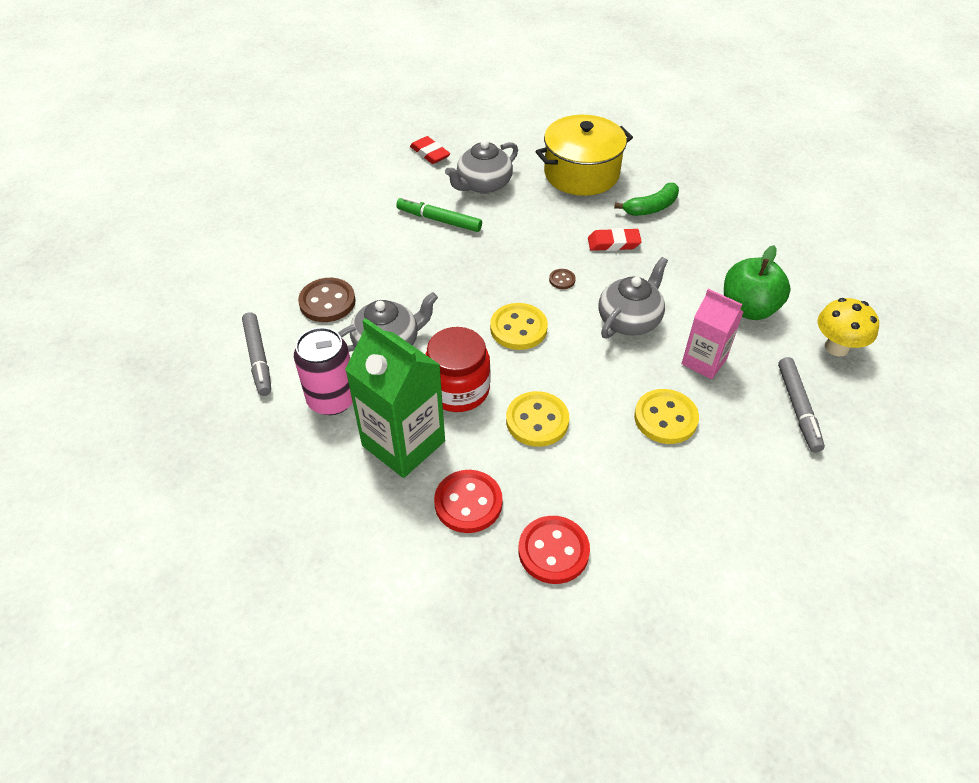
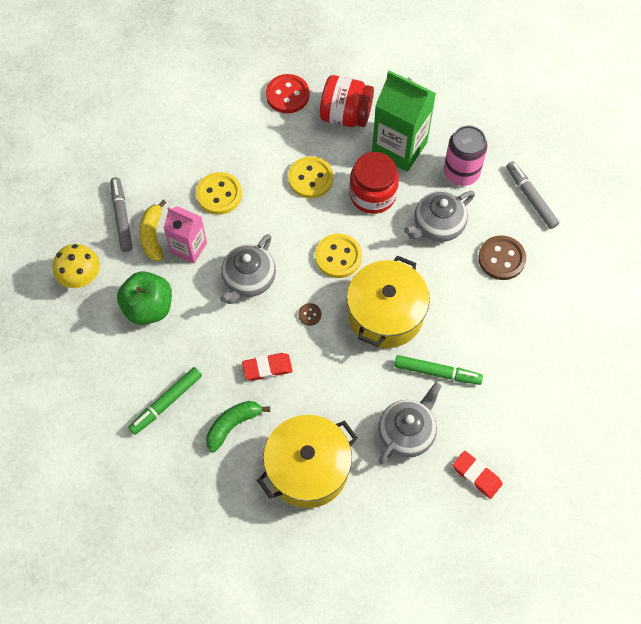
camera: 170 degrees right, 15 degrees up
(468, 503) = (345, 115): red button -> red jar
(477, 270) = (385, 314): none -> yellow pot
(719, 230) = (167, 402): none -> green marker
(752, 381) = (153, 236): none -> yellow banana

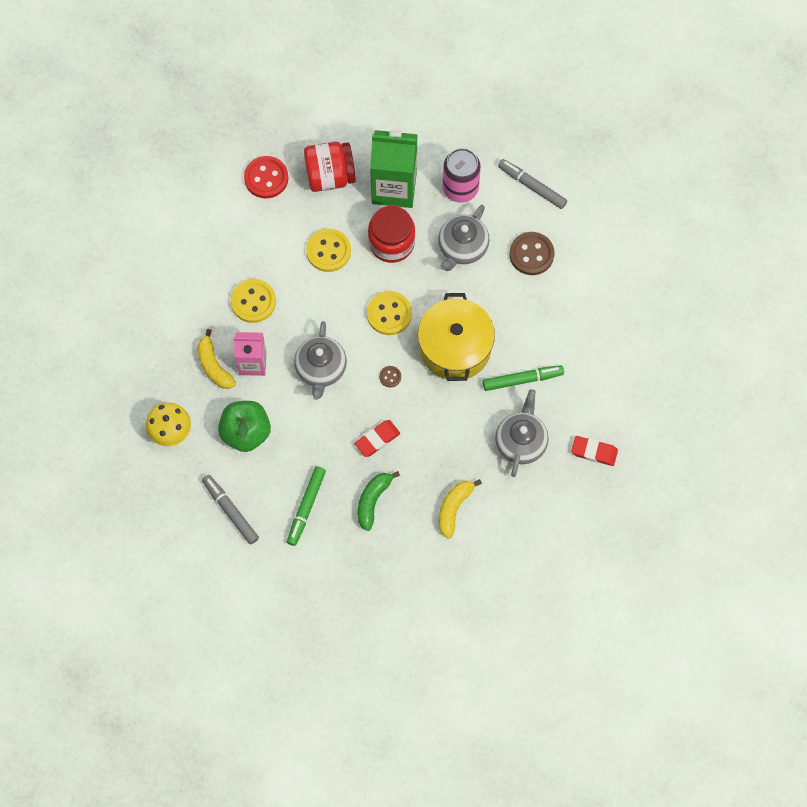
camera: 25 degrees left, 5 degrees up
(122, 218) = (176, 361): grey marker -> grey marker (230, 511)
(308, 468) = (454, 508): yellow pot -> yellow banana

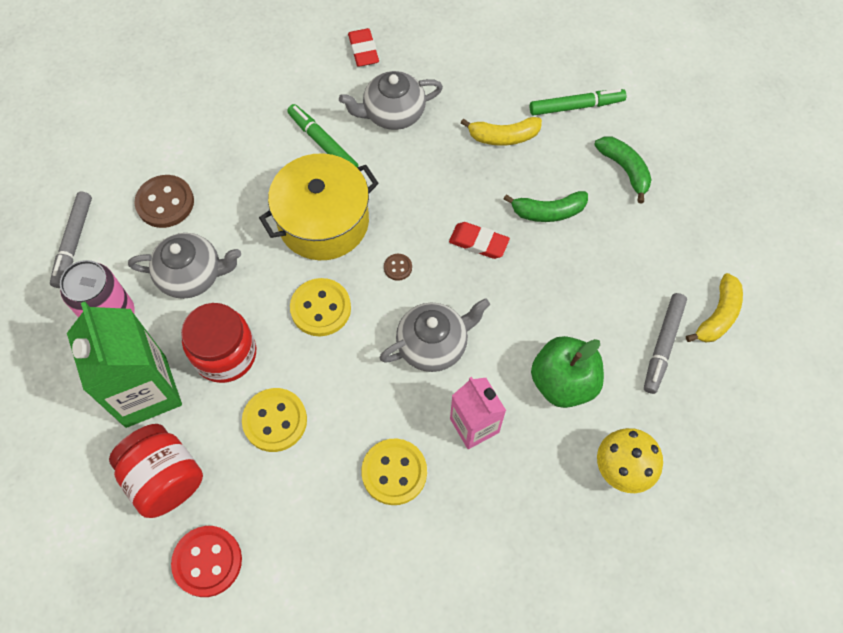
camera: 120 degrees left, 5 degrees down
(214, 366) = (507, 469): yellow banana -> yellow banana (718, 315)
(306, 507) = (601, 271): green marker -> green marker (575, 106)
(374, 577) = (624, 169): none -> green banana

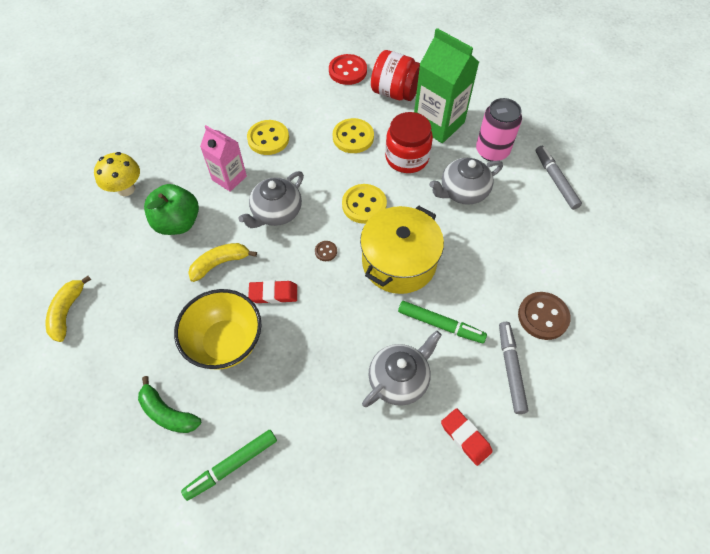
camera: 155 degrees right, 5 degrees down
(165, 203) = (520, 229): brown button -> brown button (543, 316)
(503, 137) = (290, 399): yellow banana -> yellow banana (220, 263)
(548, 212) = (226, 342): green banana -> yellow bowl
(663, 345) = (109, 274): grey marker -> grey marker (510, 369)

